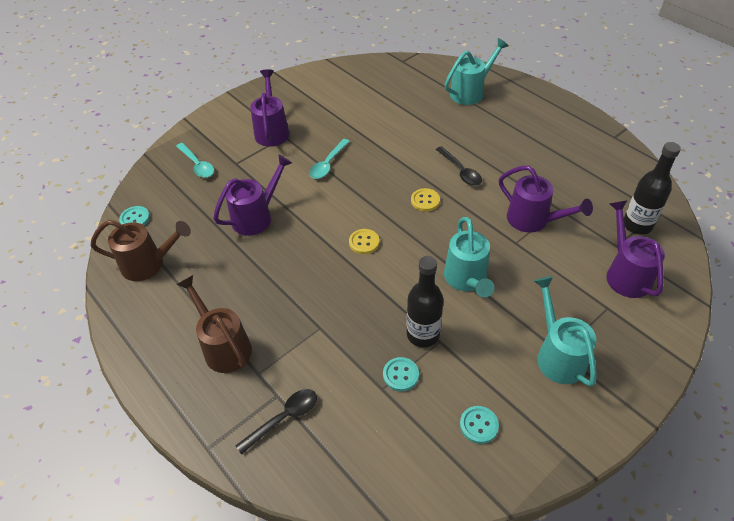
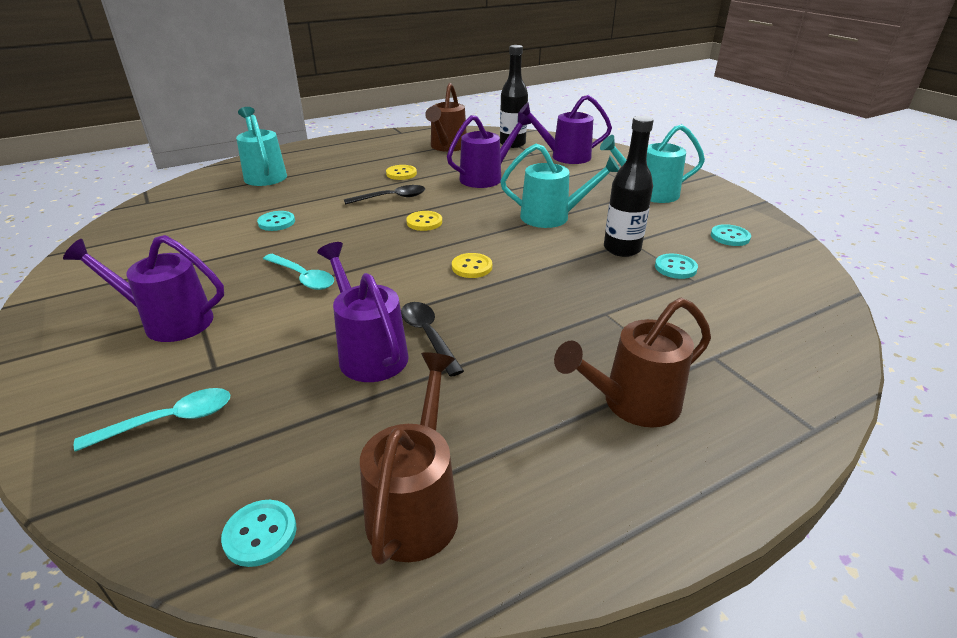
camera: 80 degrees left, 15 degrees down
(284, 418) = (749, 354): black spoon -> black spoon (428, 336)
(396, 127) = (276, 222): none -> turquoise button
(512, 164) = (401, 174): none -> yellow button
(595, 178) = (447, 147): none -> brown watering can

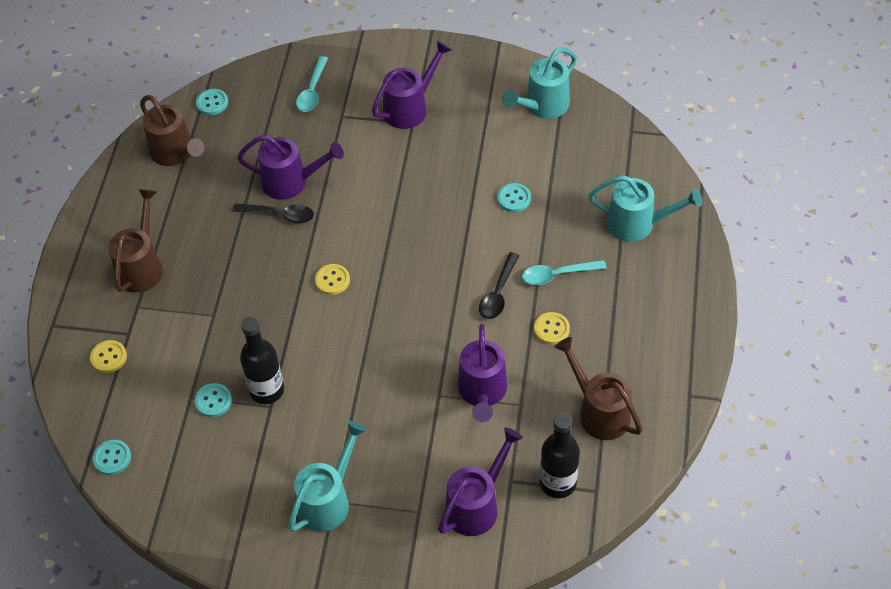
camera: 130 degrees right, 20 degrees up
(303, 277) = (406, 183): turquoise spoon -> turquoise spoon (557, 275)
(424, 222) = (428, 291): yellow button -> yellow button (109, 357)
(553, 217) = (356, 385): turquoise watering can -> turquoise watering can (542, 106)
(730, 237) = (209, 483): turquoise button -> turquoise button (112, 458)

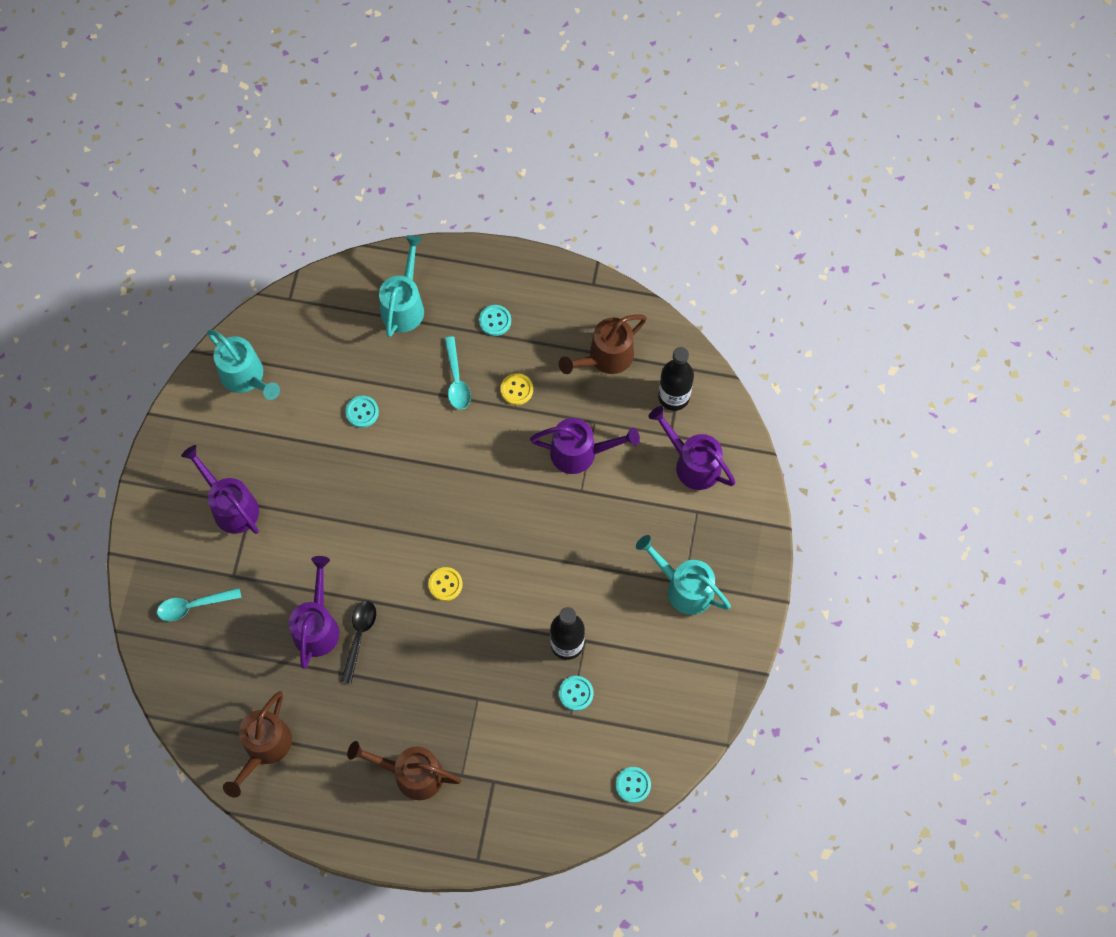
camera: 90 degrees left, 15 degrees up
(109, 357) = (520, 798): yellow button -> none
(176, 153) = (264, 748): brown watering can -> brown watering can turned 150 degrees clockwise
(212, 103) = (196, 713): turquoise button -> turquoise button (495, 321)
(312, 91) = (193, 606): turquoise spoon -> turquoise spoon turned 150 degrees clockwise
(498, 293) = (473, 433): black spoon -> none

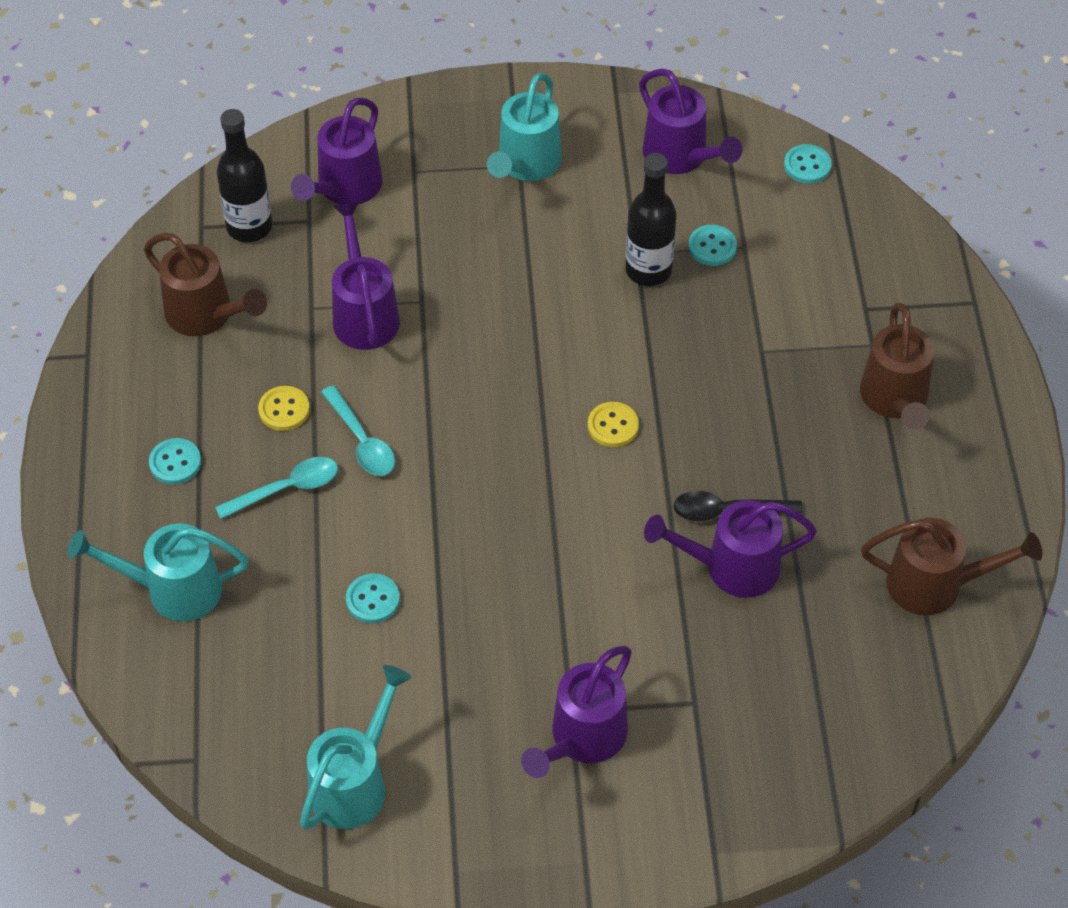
camera: 105 degrees left, 15 degrees down
(193, 606) = (761, 743): turquoise spoon -> turquoise spoon (362, 441)
(663, 697) = (681, 157): none -> purple watering can

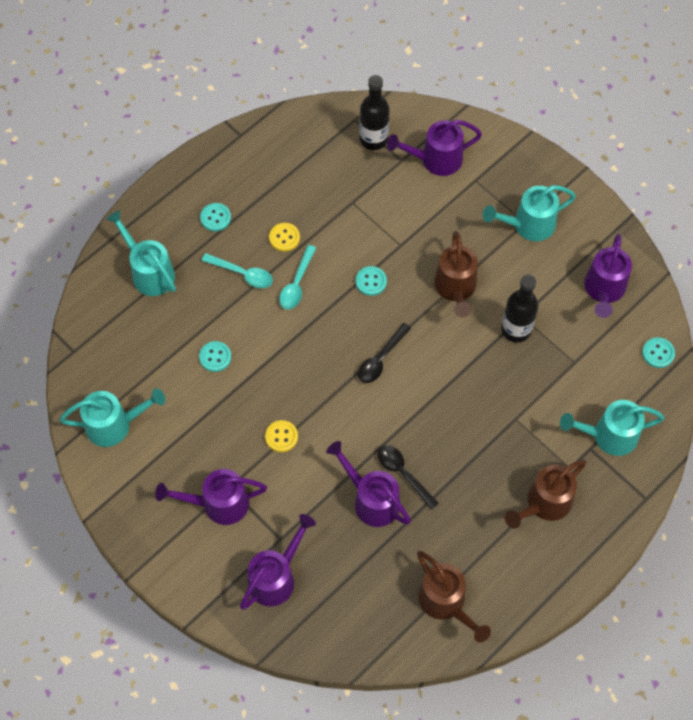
camera: 50 degrees right, 10 degrees up
(207, 315) = (306, 164): brown watering can -> brown watering can (455, 289)
(364, 313) = (370, 226): purple watering can -> purple watering can (276, 576)
(553, 427) = (381, 359): none -> black spoon
(613, 426) = (406, 385): yellow button -> yellow button (281, 436)
(712, 247) = (559, 348): turquoise button -> turquoise button (371, 281)
(865, 281) = (608, 436): none -> turquoise watering can

